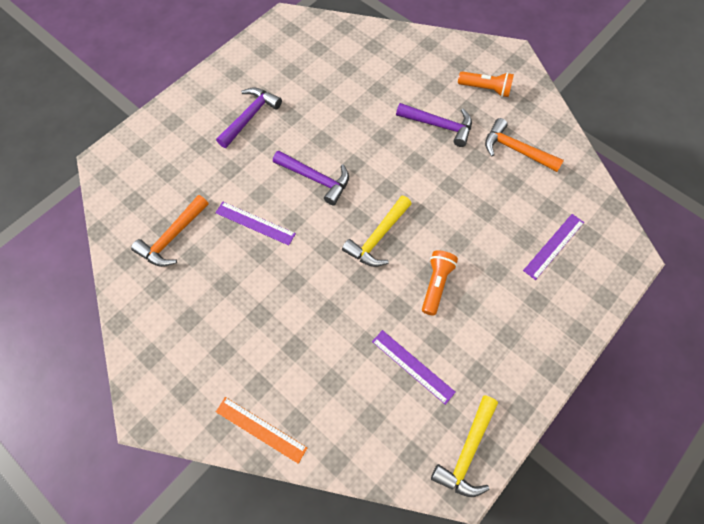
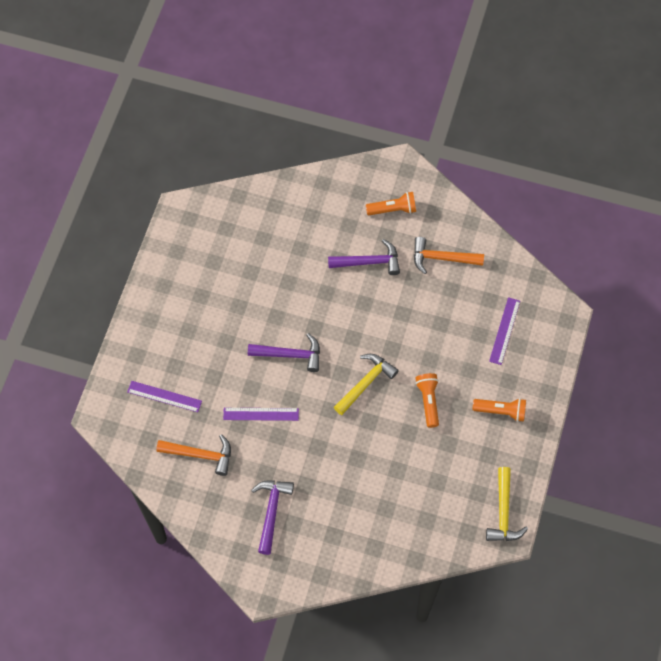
camera: 25 degrees left, 0 degrees up
(172, 237) = (200, 455): orange hammer -> orange hammer turned 90 degrees counterclockwise
(250, 117) = (202, 322): purple hammer -> purple hammer (271, 512)
(261, 429) = (352, 563): orange ruler -> none
(378, 237) = (365, 383): yellow hammer -> yellow hammer turned 150 degrees counterclockwise
(412, 366) = (439, 471): purple ruler -> purple ruler (164, 396)
(514, 330) = (501, 411): none -> orange flashlight

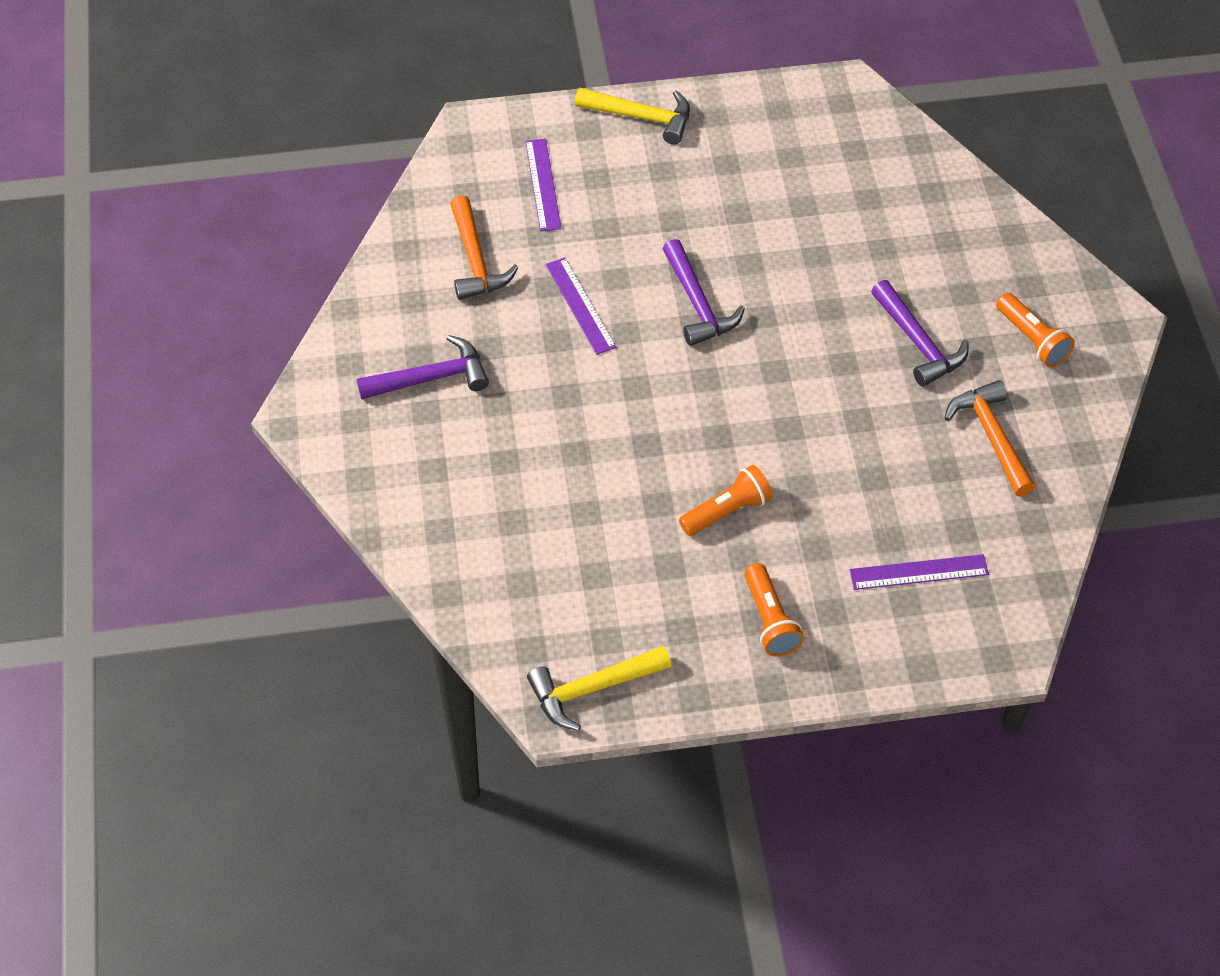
camera: 65 degrees right, 10 degrees down
(365, 383) = (708, 416): yellow hammer -> yellow hammer (641, 117)

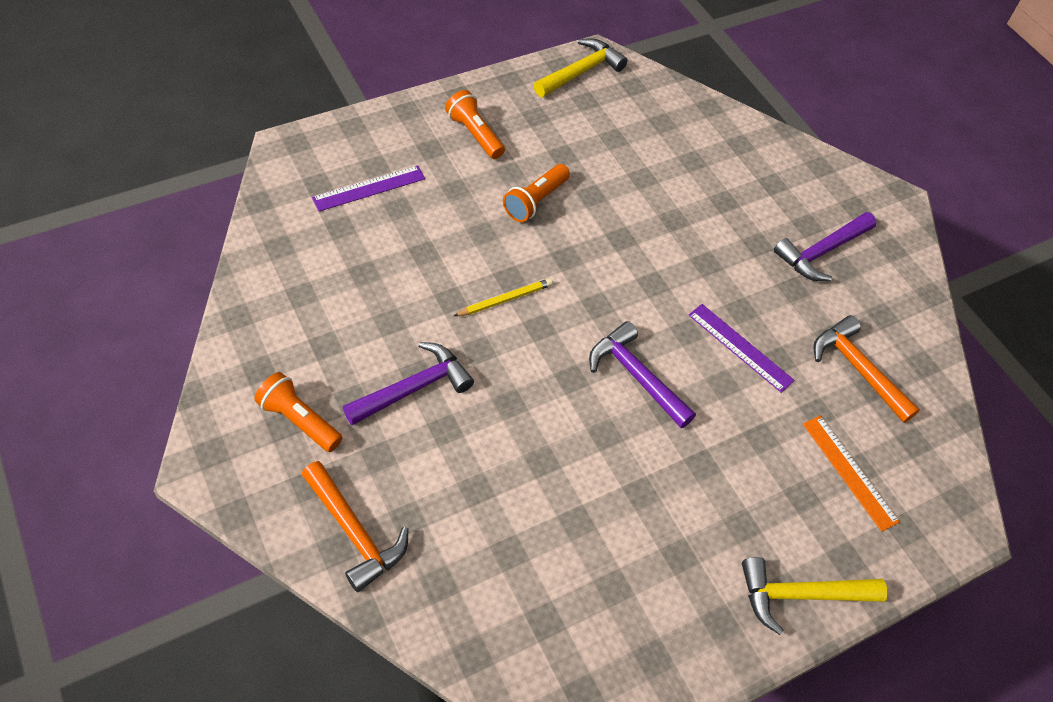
camera: 155 degrees right, 0 degrees up
(542, 184) = (849, 472): purple ruler -> orange ruler
(801, 406) = (505, 300): none -> yellow pencil
(918, 343) = (413, 388): purple hammer -> purple hammer turned 105 degrees clockwise
(991, 437) = (326, 311): orange hammer -> orange hammer (354, 532)

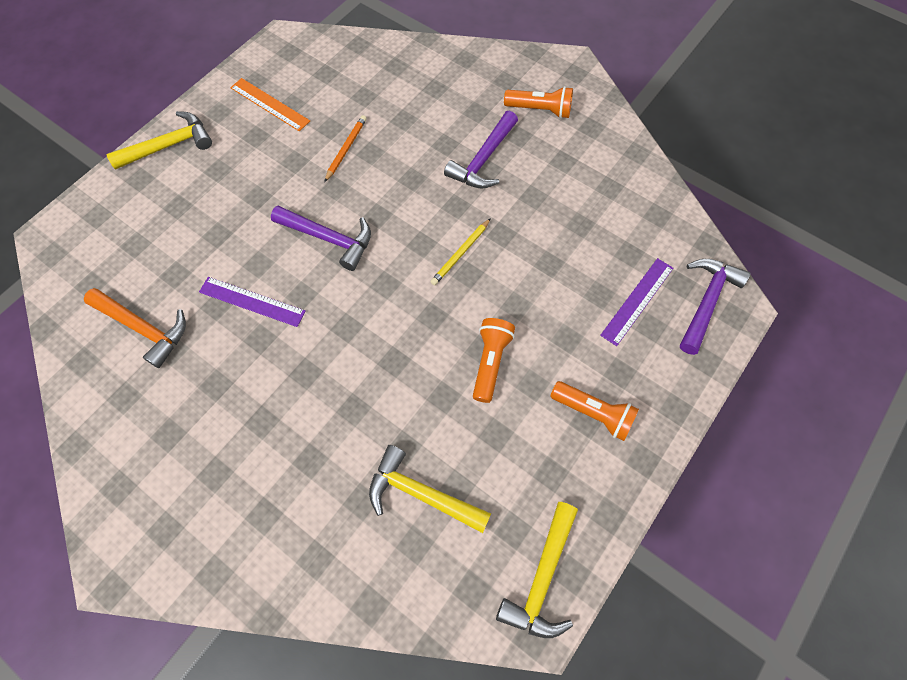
camera: 160 degrees right, 10 degrees up
(354, 532) = (461, 69): orange hammer -> none
(570, 479) = (346, 149): none -> orange pencil
(643, 146) = (421, 494): none -> yellow hammer
(822, 252) = (194, 444): purple hammer -> purple hammer (706, 302)
(849, 472) = (142, 238): orange ruler -> orange ruler (269, 104)

